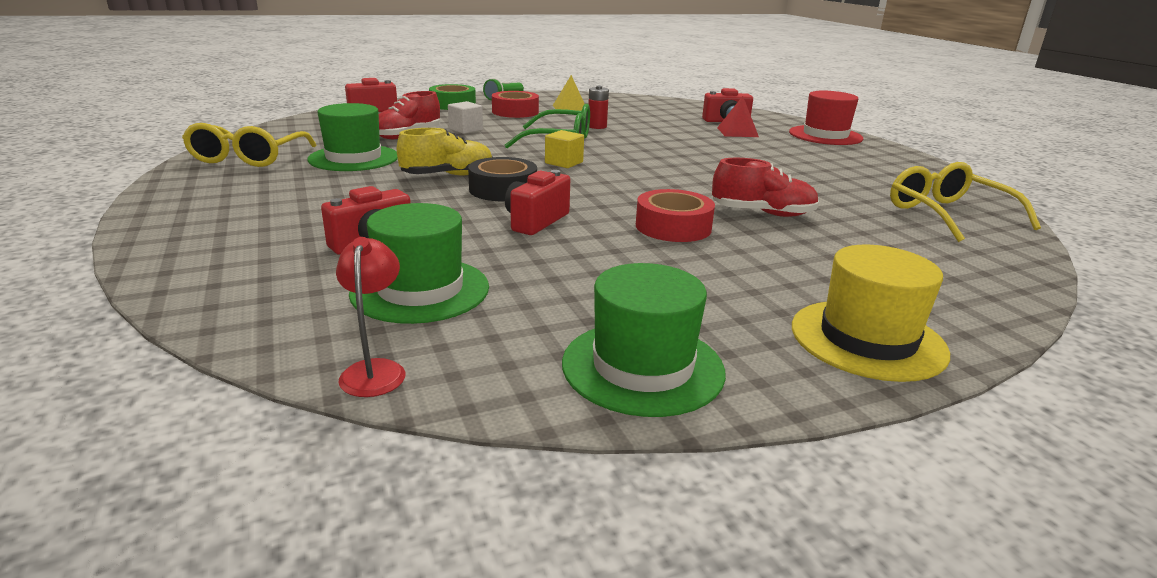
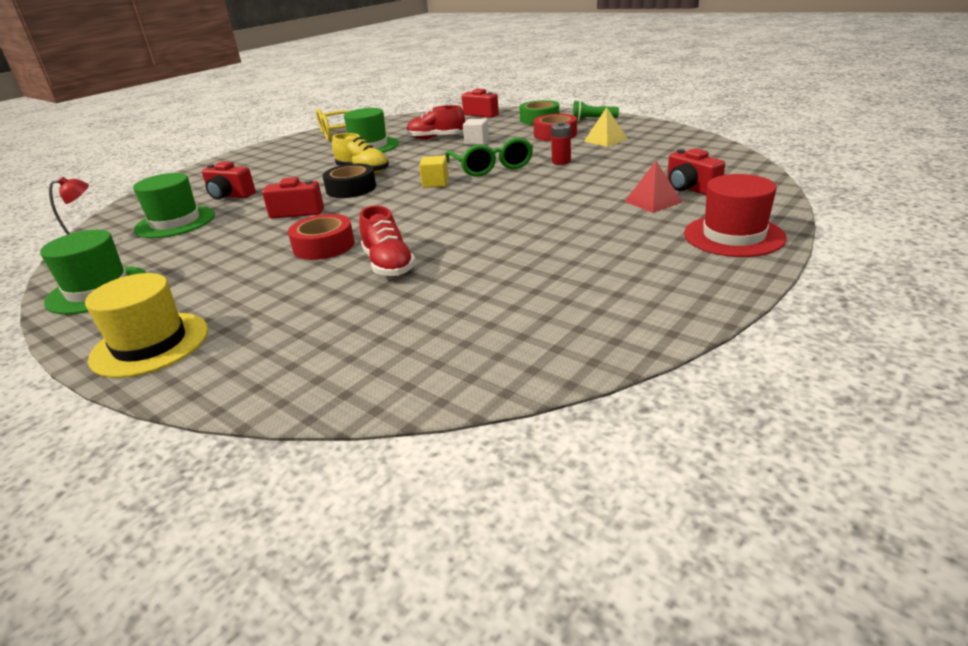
camera: 65 degrees right, 5 degrees up
(947, 214) = (487, 343): yellow glasses -> none

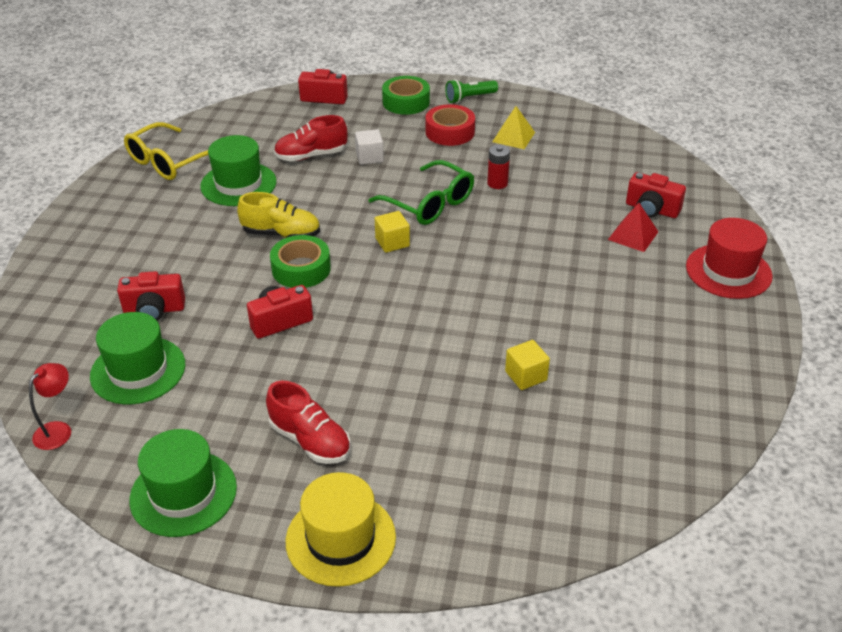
camera: 30 degrees left, 10 degrees up
(324, 246) = (370, 367): red tape -> none
(351, 188) = (301, 269): black tape -> green tape
(388, 265) = (465, 378): red shoe -> red shoe (310, 441)
(442, 273) = (526, 376): none -> yellow cube

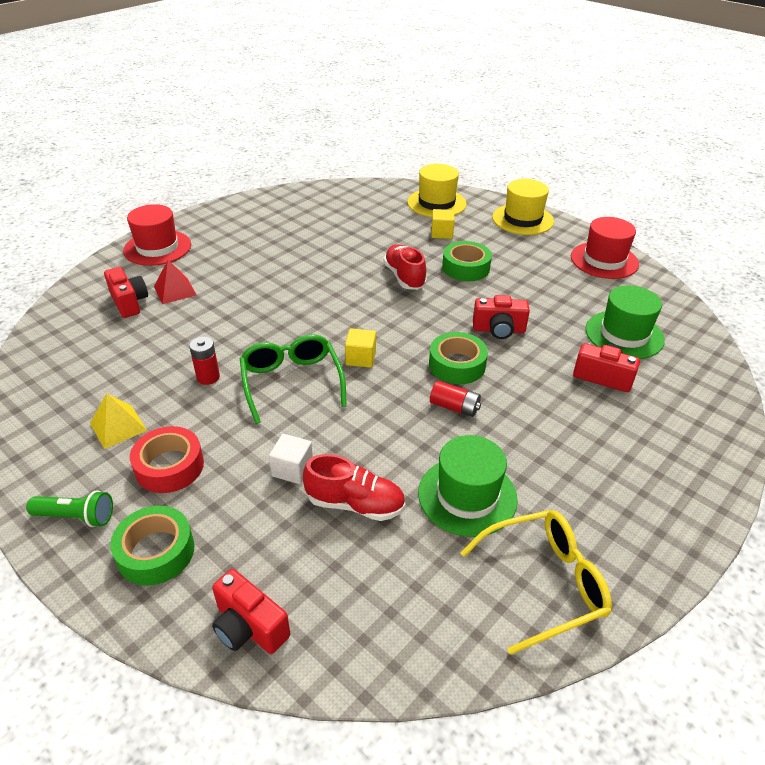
camera: 150 degrees left, 0 degrees up
(58, 430) = (688, 317): red lamp -> none
(183, 493) = (604, 260): green hat -> red hat
(281, 234) = (454, 407): yellow shoe -> red battery
(310, 441) = (516, 258): red shoe -> red shoe (404, 277)
(366, 394) = (465, 268): none -> green tape
(499, 515) = (436, 203): none -> yellow hat
(526, 376) = (360, 244): yellow cube -> yellow cube (442, 233)

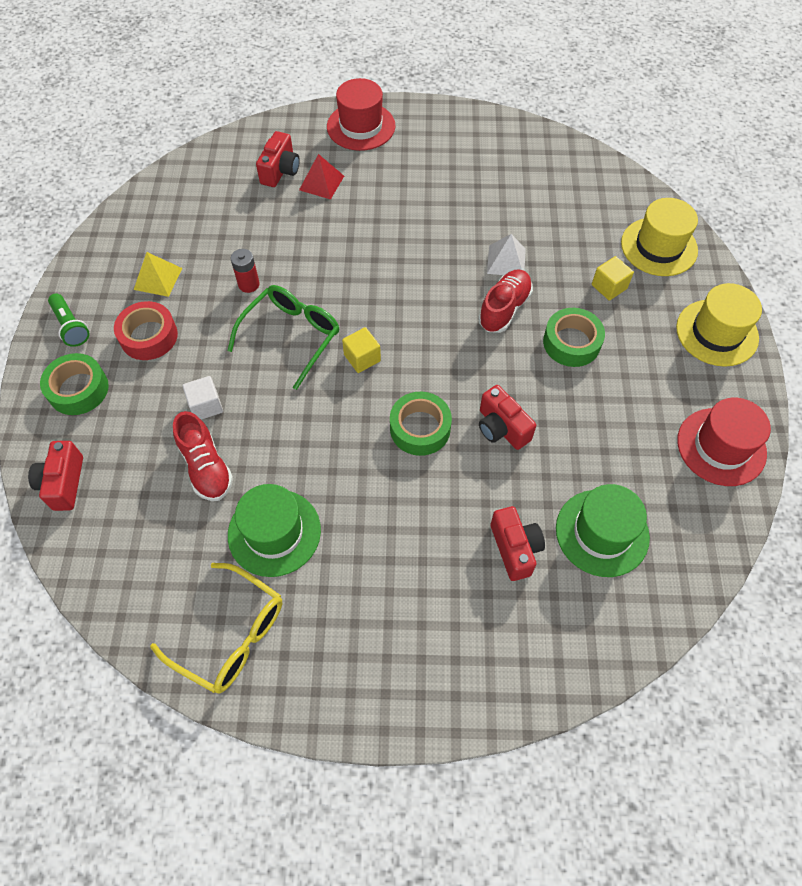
camera: 50 degrees right, 20 degrees up
(367, 256) = (506, 261): none -> white pyramid
(454, 407) = (365, 461): red battery -> none

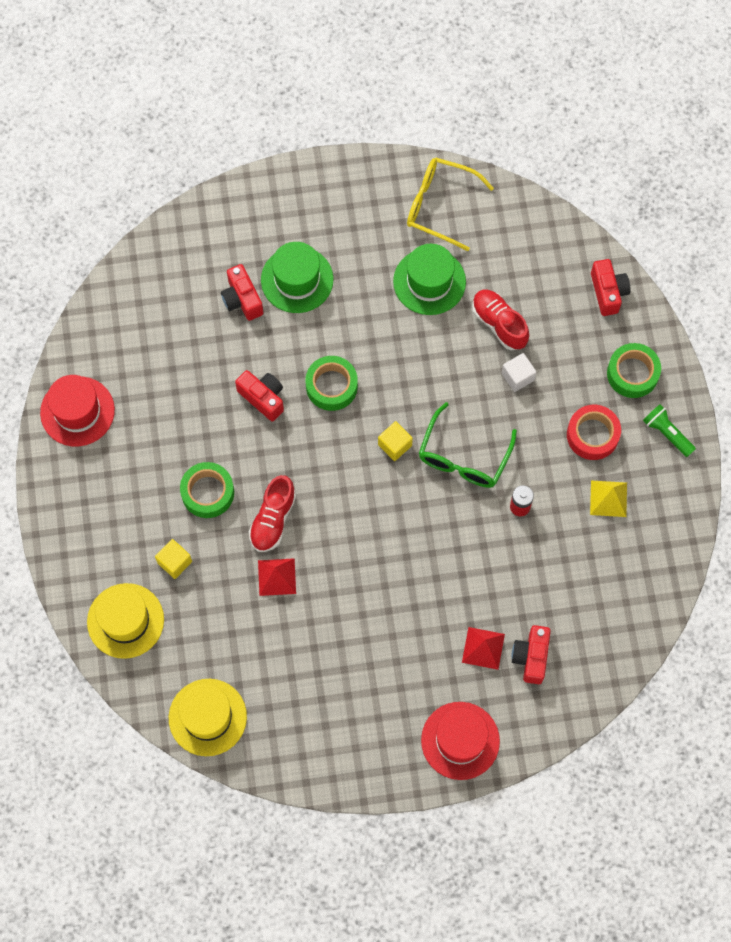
camera: 170 degrees right, 10 degrees up
(506, 261) = (276, 577): white pyramid -> red pyramid
(602, 532) = (175, 322): green hat -> green hat (297, 279)
(717, 333) = (73, 526): yellow hat -> yellow hat (207, 717)

